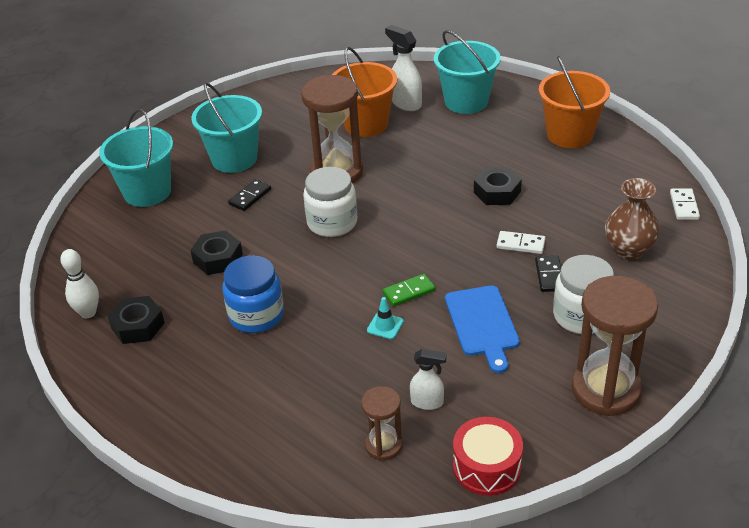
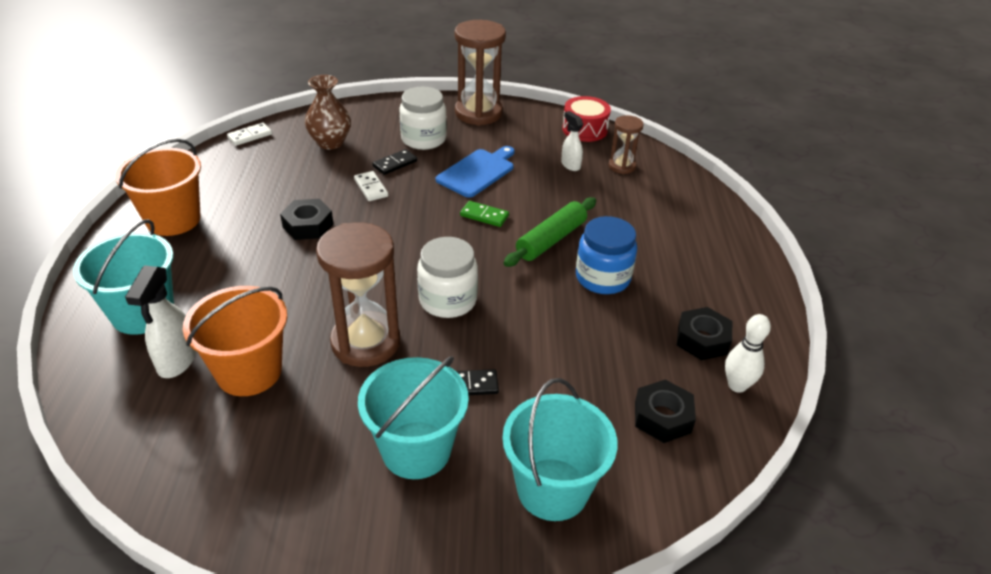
camera: 135 degrees left, 0 degrees up
(218, 258) = (575, 345): black nut -> black nut (662, 417)
(332, 314) = (551, 240): none -> green rolling pin
(385, 326) = (531, 210): turquoise traffic cone -> none

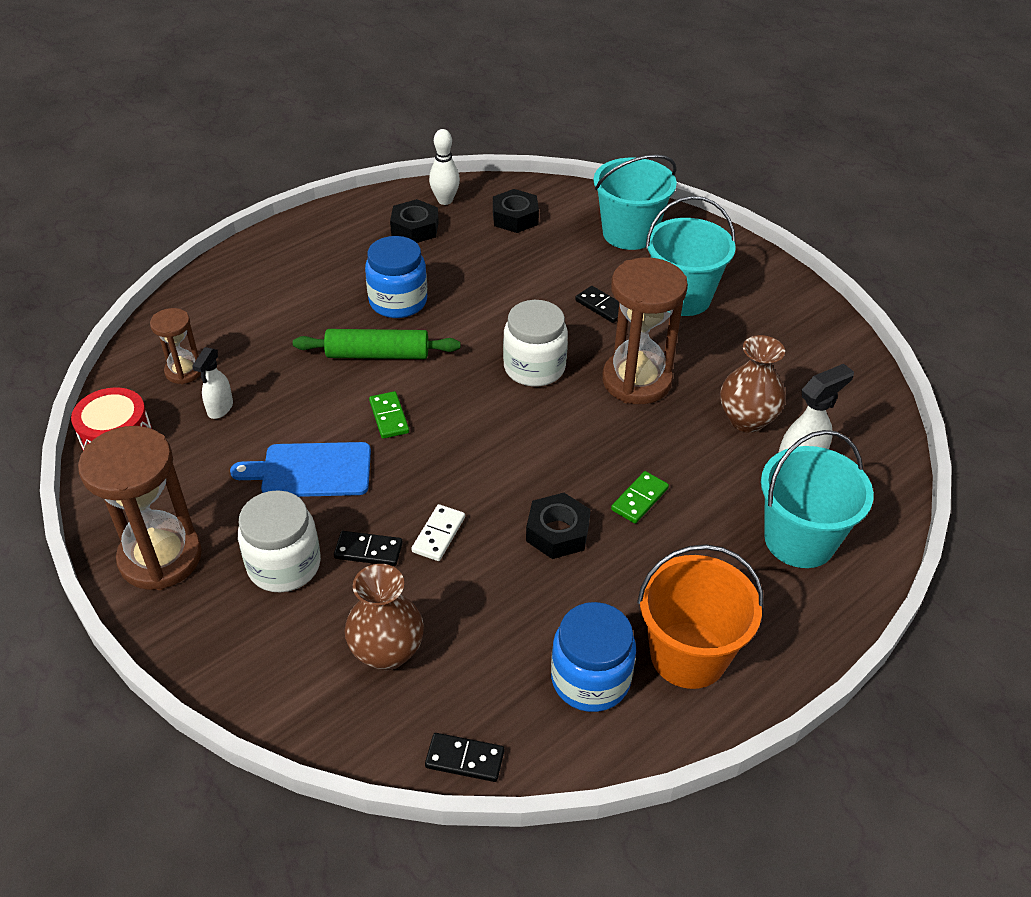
camera: 130 degrees left, 5 degrees up
(219, 184) = (590, 679): none -> blue jar
(249, 372) = (747, 420): orange bucket -> brown vase
(250, 136) = (464, 759): white domino -> black domino
(277, 270) = (639, 499): none -> green domino

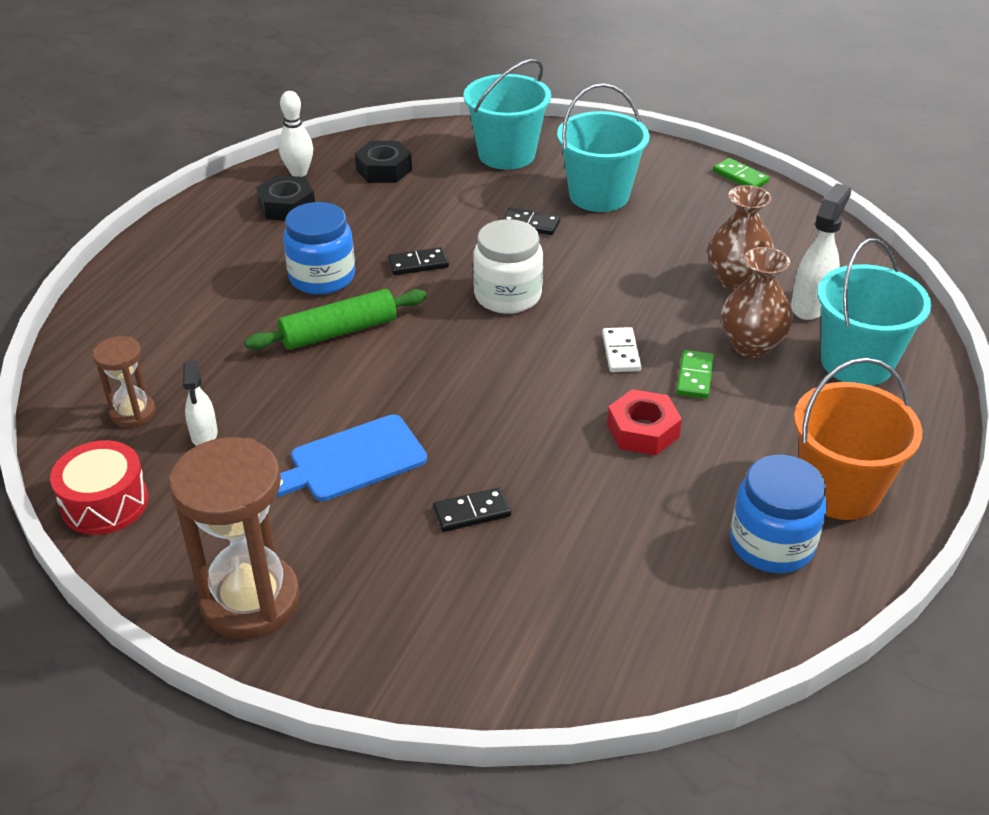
camera: 25 degrees left, 5 degrees down
(284, 565) = (394, 558): white jar -> none
(387, 652) = (563, 596): brown vase -> brown vase (751, 345)
(389, 417) = (396, 384): green domino -> green domino (740, 176)
(438, 534) = (530, 473): white domino -> white domino (621, 352)
(464, 759) = (713, 660): black domino -> black domino (418, 264)
(557, 532) = (643, 430): black nut -> red nut
(636, 381) = (613, 278): brown hourglass -> none

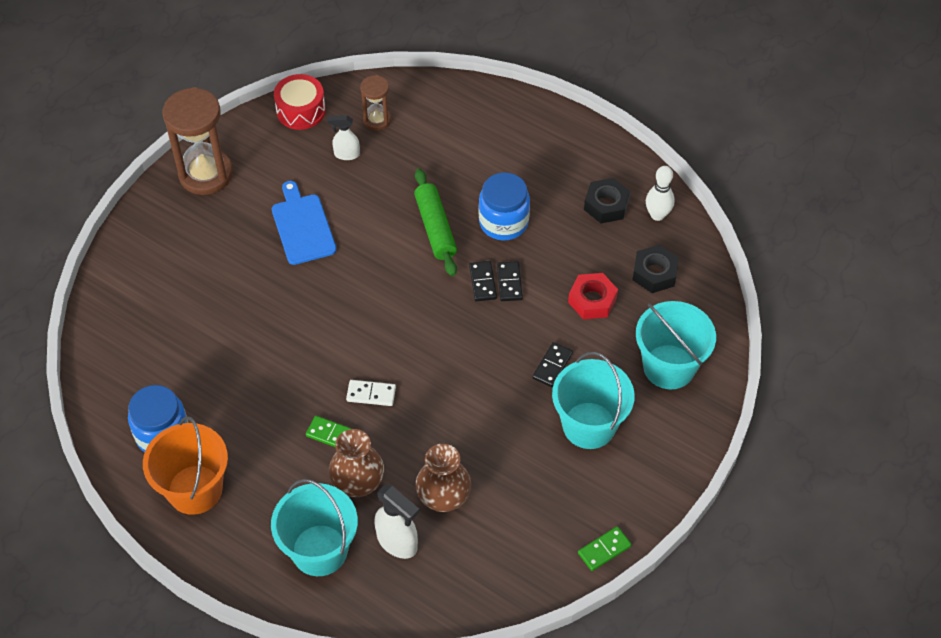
camera: 100 degrees right, 15 degrees up
(472, 512) = (239, 281): black domino -> black domino (482, 282)
(507, 296) = (456, 334): white jar -> none
(643, 430) = (285, 388): red nut -> red nut (592, 300)

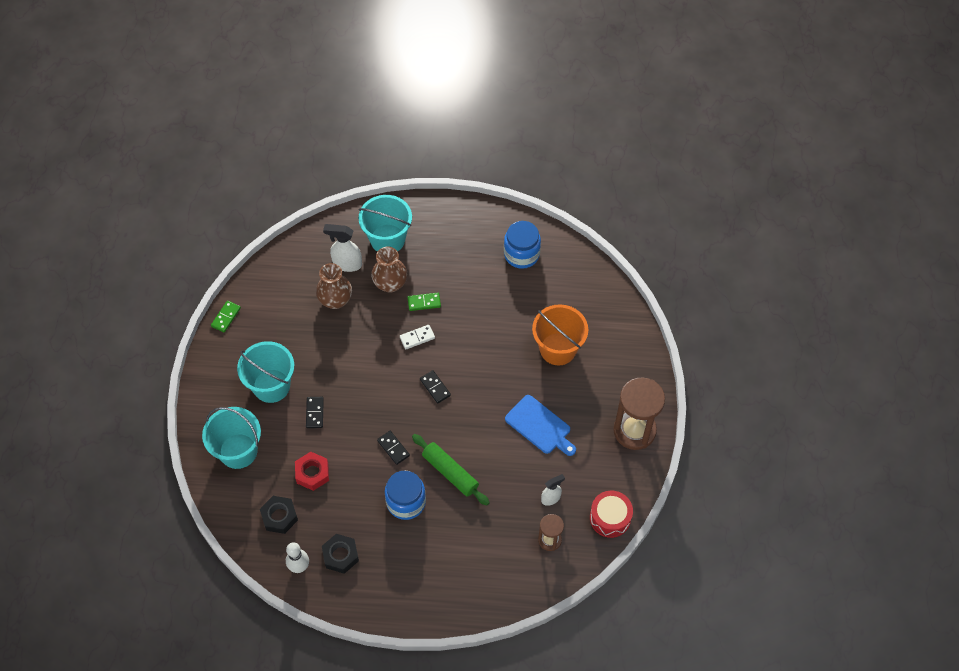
camera: 150 degrees right, 5 degrees up
(195, 489) = (479, 235): orange bucket -> orange bucket (558, 349)
(509, 282) = (375, 457): black domino -> black domino (435, 387)

